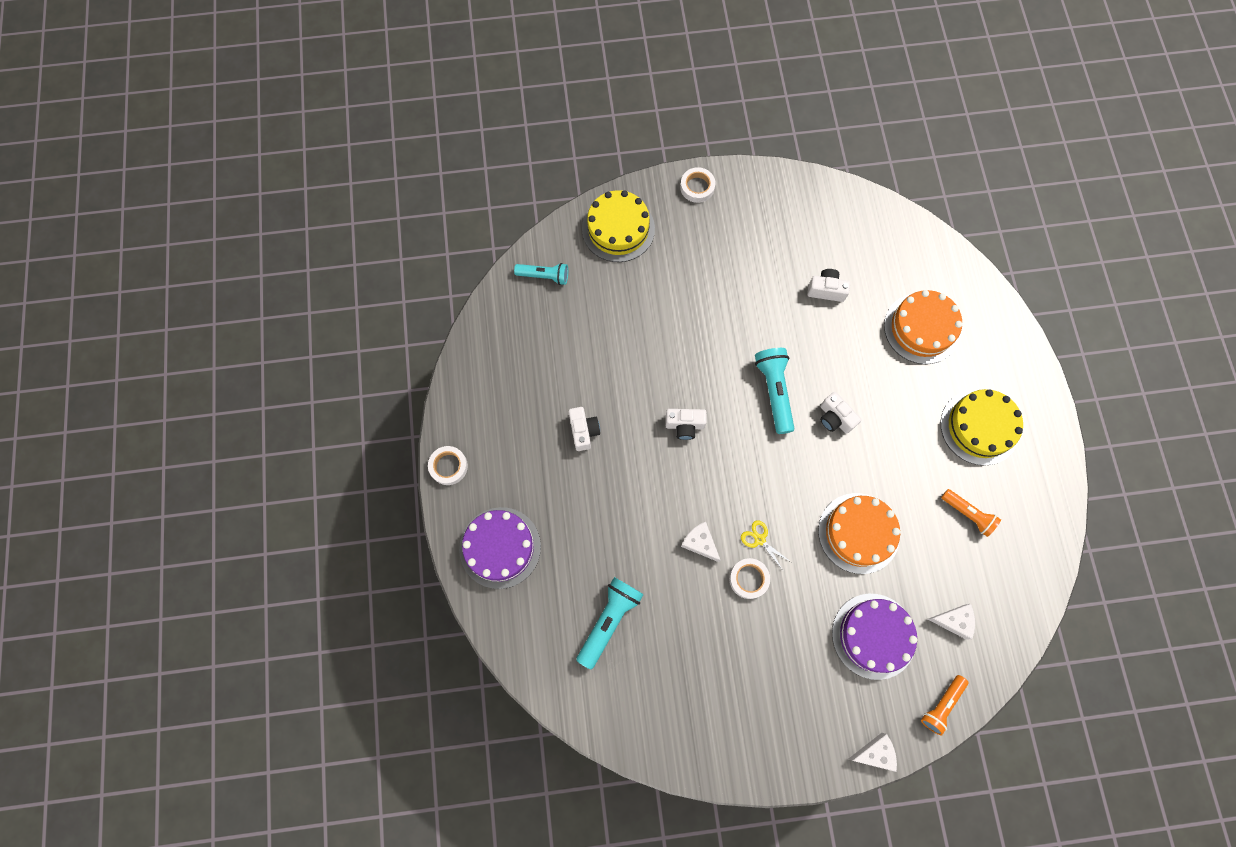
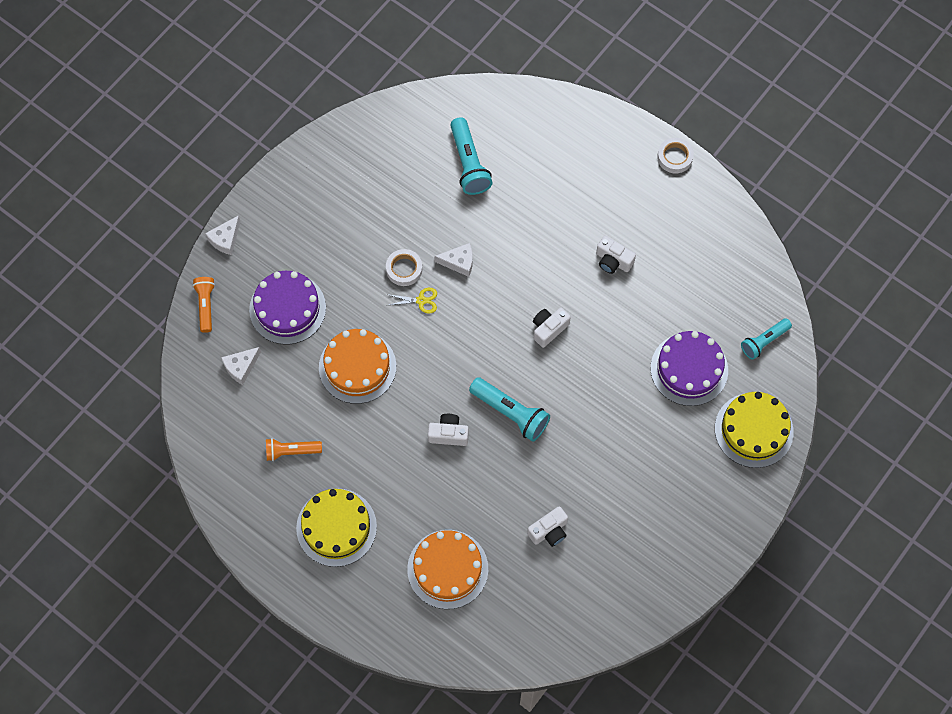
camera: 135 degrees right, 5 degrees down
(500, 547) = (585, 142): purple cake -> purple cake (689, 369)
(697, 187) = (733, 524): white tape -> none

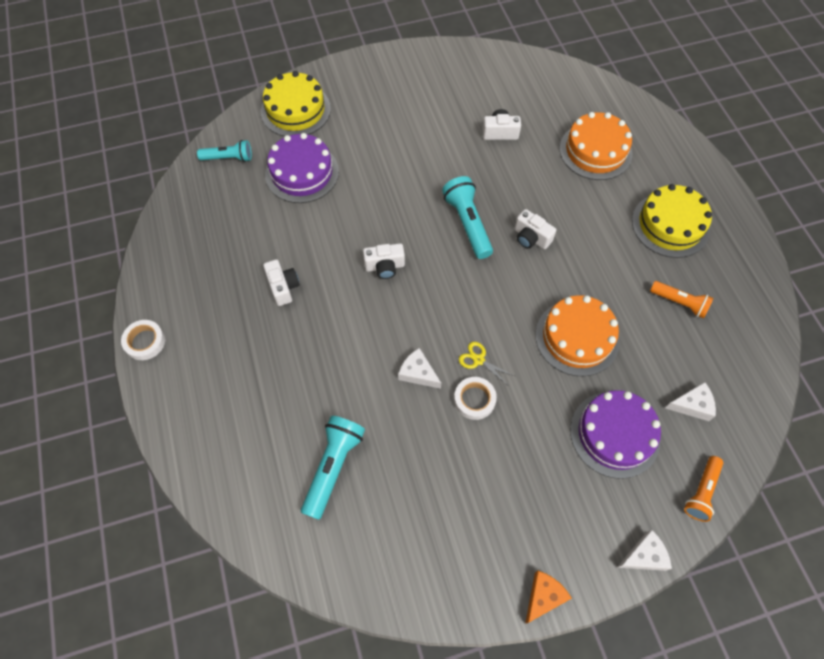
camera: 145 degrees left, 5 degrees down
(278, 175) = (543, 596): none -> orange cheese

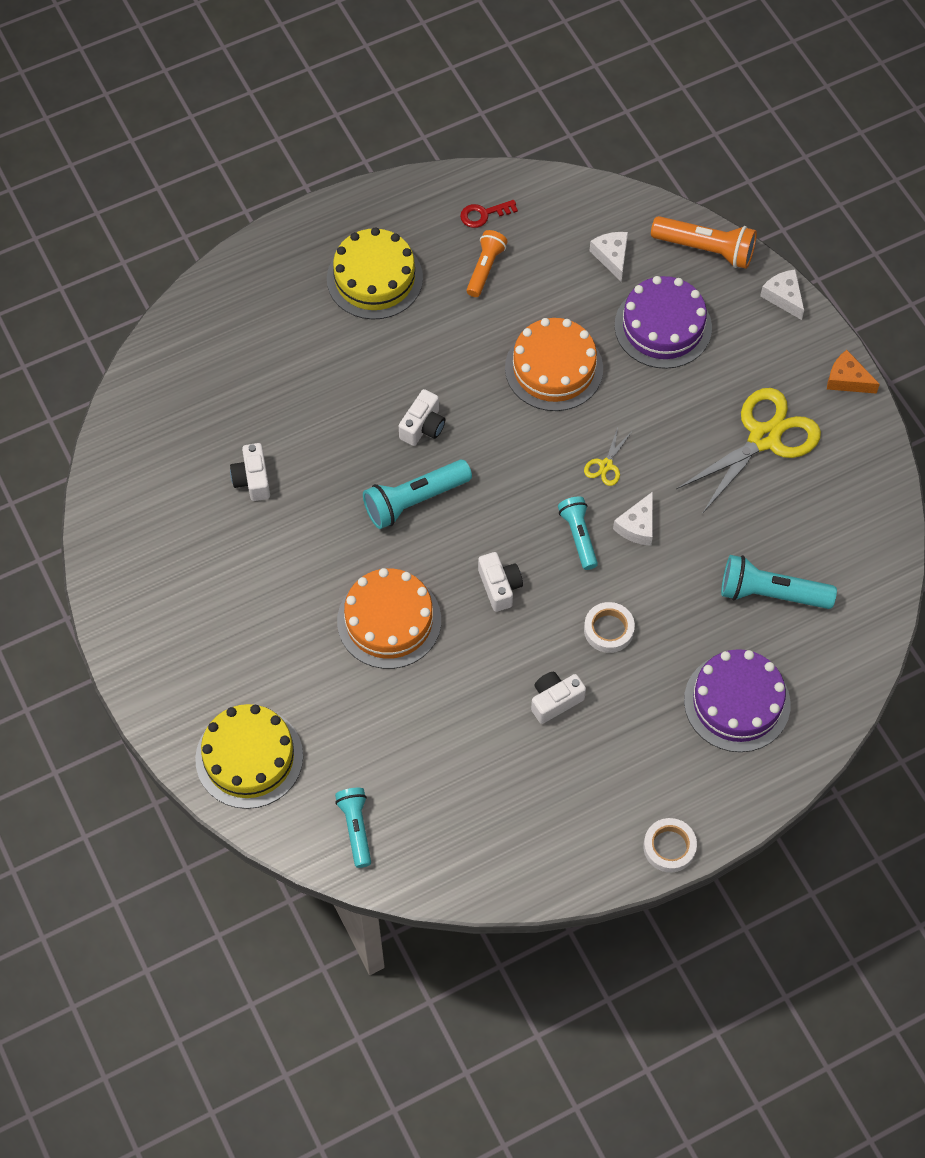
camera: 100 degrees left, 0 degrees up
(302, 173) = (366, 721): purple cake -> purple cake (737, 702)
(417, 328) = (578, 536): none -> turquoise flashlight
(474, 400) = (656, 464): white tape -> white tape (608, 630)
(488, 498) = (764, 438): none -> yellow scissors
(595, 151) = (268, 363): orange cake -> orange cake (389, 621)
(701, 491) = (705, 249): orange flashlight -> orange flashlight, size x1.51
(736, 310) = (483, 214): none -> red key

